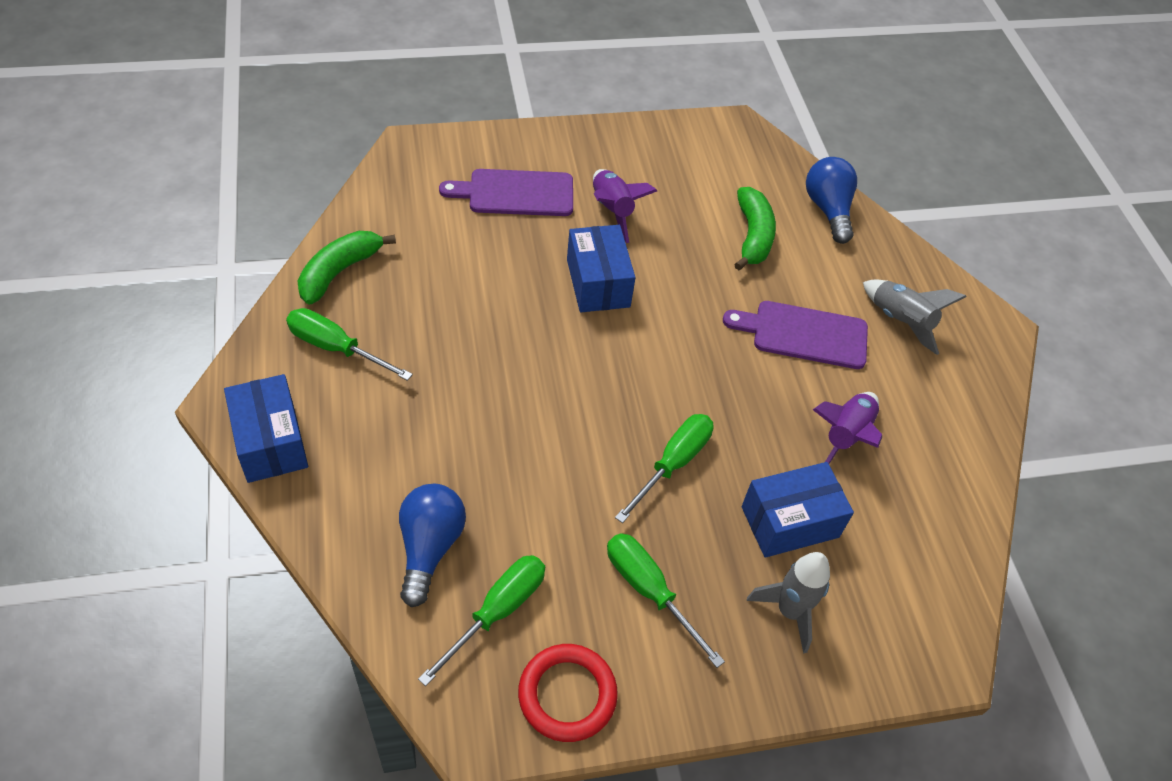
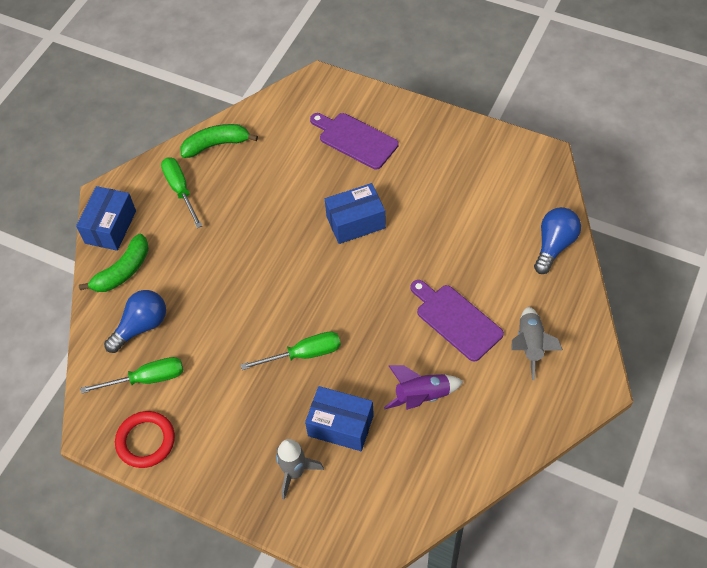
camera: 45 degrees right, 5 degrees up
(598, 283) = (355, 222): blue box -> blue box turned 45 degrees clockwise
(612, 211) = (405, 178): purple rocket -> none
(649, 591) = (230, 415): green screwdriver -> none
(752, 236) = (483, 239): green banana -> green banana (123, 271)

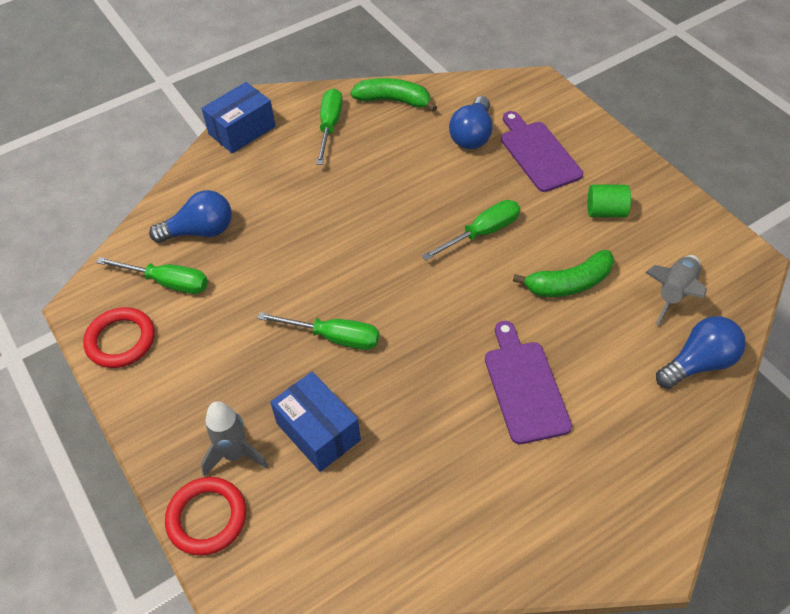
camera: 30 degrees right, 5 degrees down
(123, 271) = (222, 174): green banana -> green banana (569, 283)
(297, 147) = (472, 135): none -> blue light bulb
(307, 524) = (207, 518): none -> red ring
(355, 222) = (482, 233): blue box -> green screwdriver
(422, 396) = (428, 449): purple rocket -> none
(431, 163) = (606, 211): none -> green cylinder
(530, 345) = (595, 461): grey rocket -> grey rocket (674, 294)

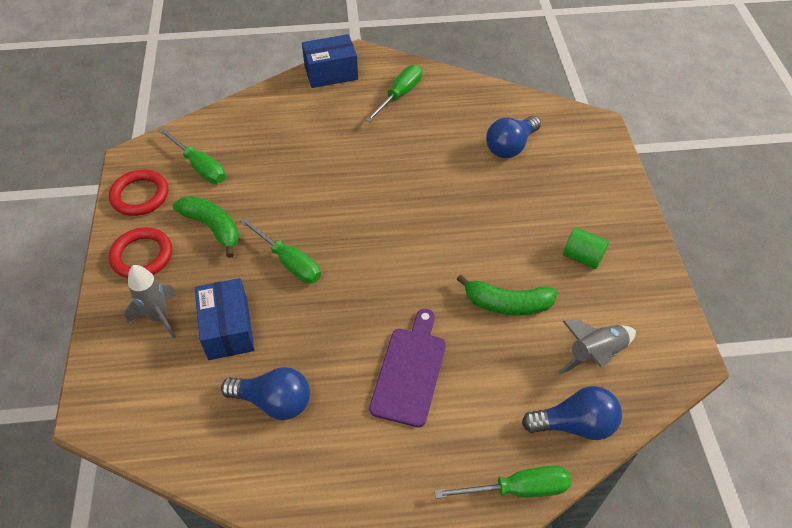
camera: 25 degrees right, 0 degrees up
(200, 231) = (248, 138): blue light bulb -> blue light bulb (274, 401)
(207, 518) = (108, 354): red ring -> red ring (142, 256)
(394, 101) = (465, 94): green banana -> green banana (213, 227)
(482, 233) = (462, 230): green screwdriver -> green screwdriver (517, 489)
(538, 153) = (556, 184): purple cutting board -> none

